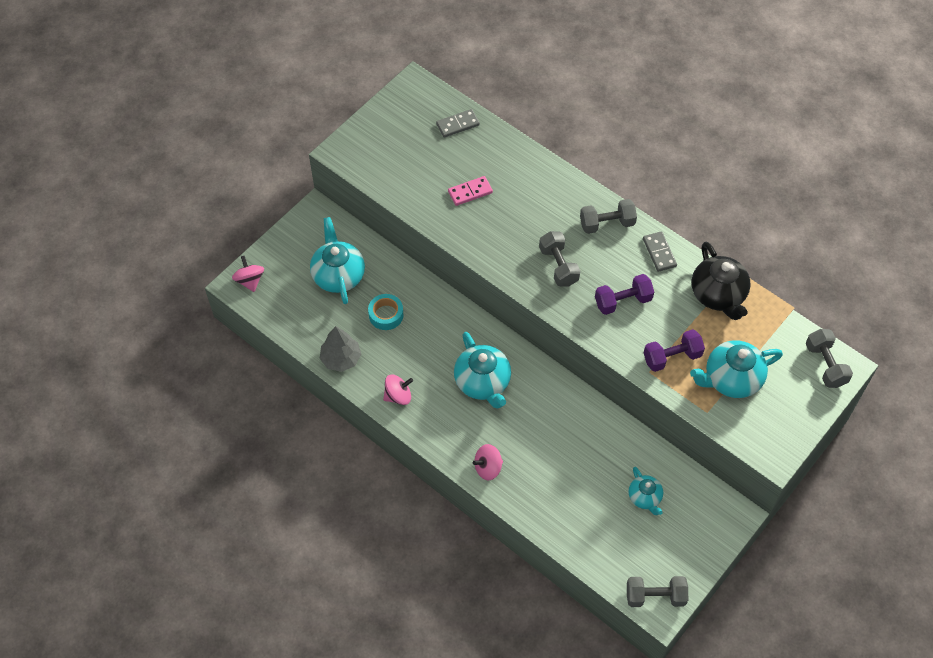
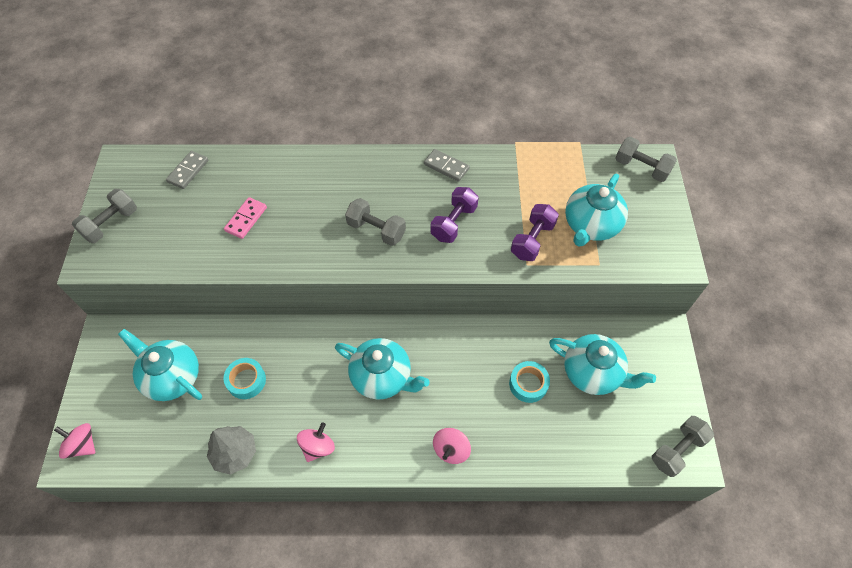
camera: 40 degrees left, 0 degrees up
(586, 468) = (528, 384): none -> turquoise tape
(607, 224) = (385, 171): grey dumbbell -> grey dumbbell (111, 224)
(645, 497) = (592, 373): turquoise teapot -> turquoise teapot, size x1.73
(718, 295) = (519, 169): black teapot -> none

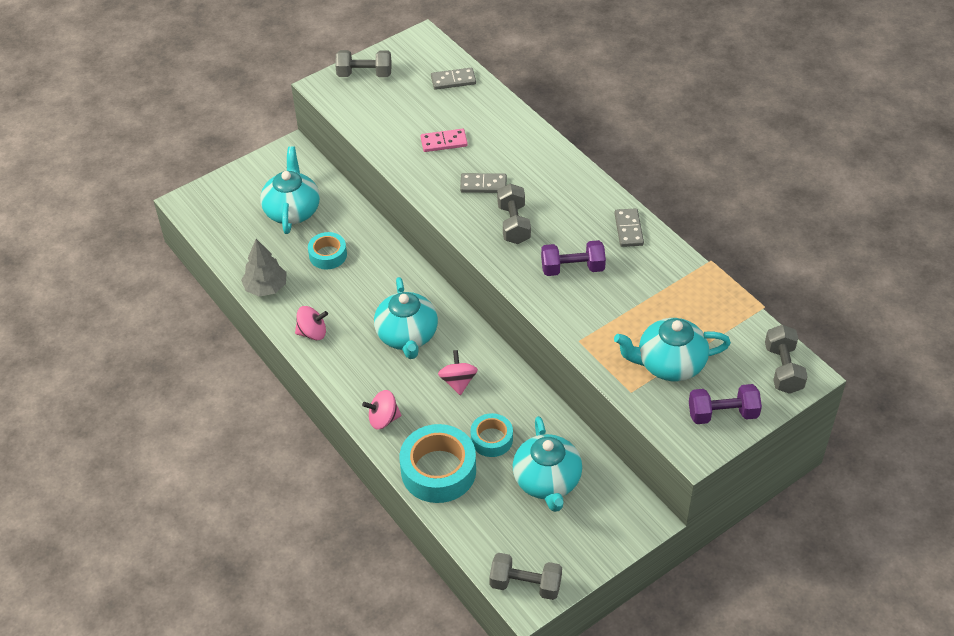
camera: 55 degrees right, 10 degrees down
(82, 445) = (201, 201): pink spinning top -> pink spinning top (458, 382)
(317, 223) = (483, 185): none -> grey domino
(531, 442) = (438, 470): none -> turquoise tape
(532, 240) = (609, 331): purple dumbbell -> purple dumbbell (722, 414)

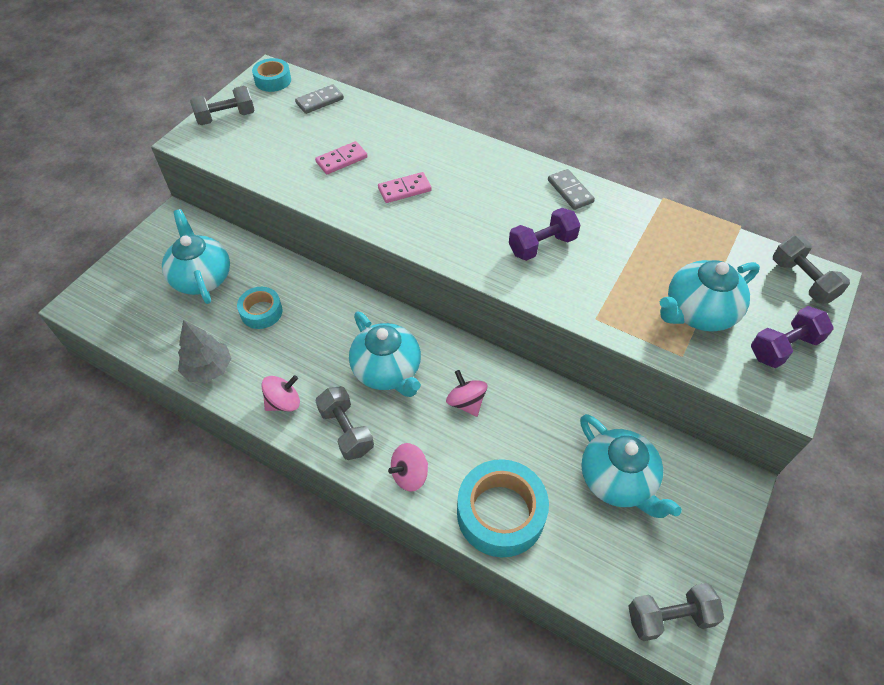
camera: 25 degrees left, 5 degrees up
(483, 185) = (404, 189): grey domino -> pink domino
(491, 439) = (535, 454): turquoise tape -> turquoise tape (273, 80)
(513, 224) = (457, 219): grey dumbbell -> grey dumbbell (346, 431)

